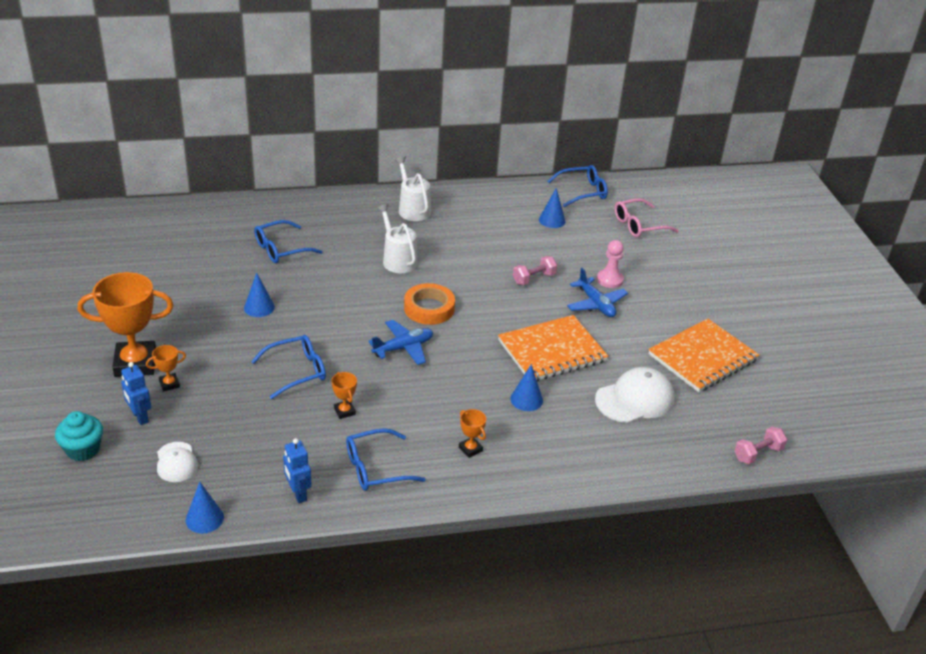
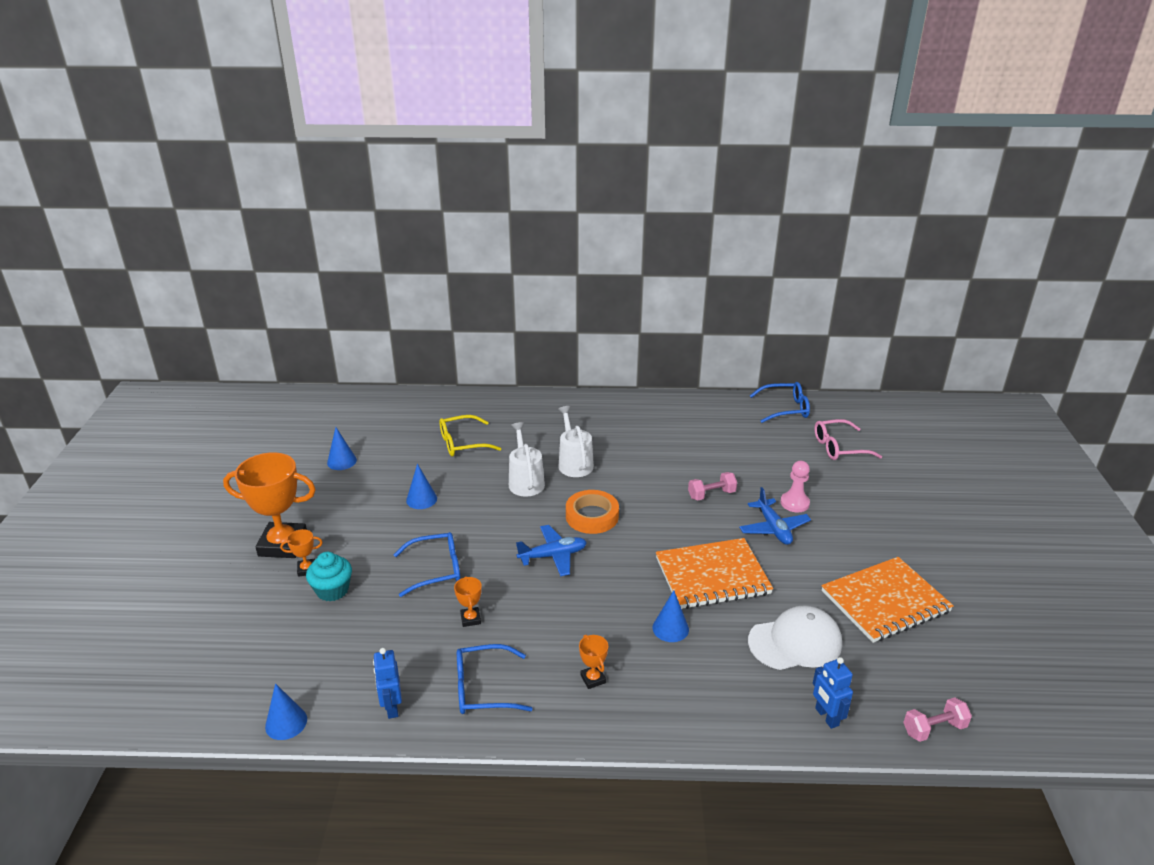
camera: 15 degrees right, 5 degrees down
(83, 449) = (198, 629): turquoise cupcake -> turquoise cupcake (332, 590)
(140, 417) = (265, 601): blue robot -> blue robot (826, 717)
(176, 462) = (282, 655): white cap -> none
(281, 249) = (462, 443): blue glasses -> yellow glasses
(412, 209) = (604, 414): white watering can -> white watering can (525, 481)
(552, 220) = (745, 435): blue cone -> blue cone (341, 461)

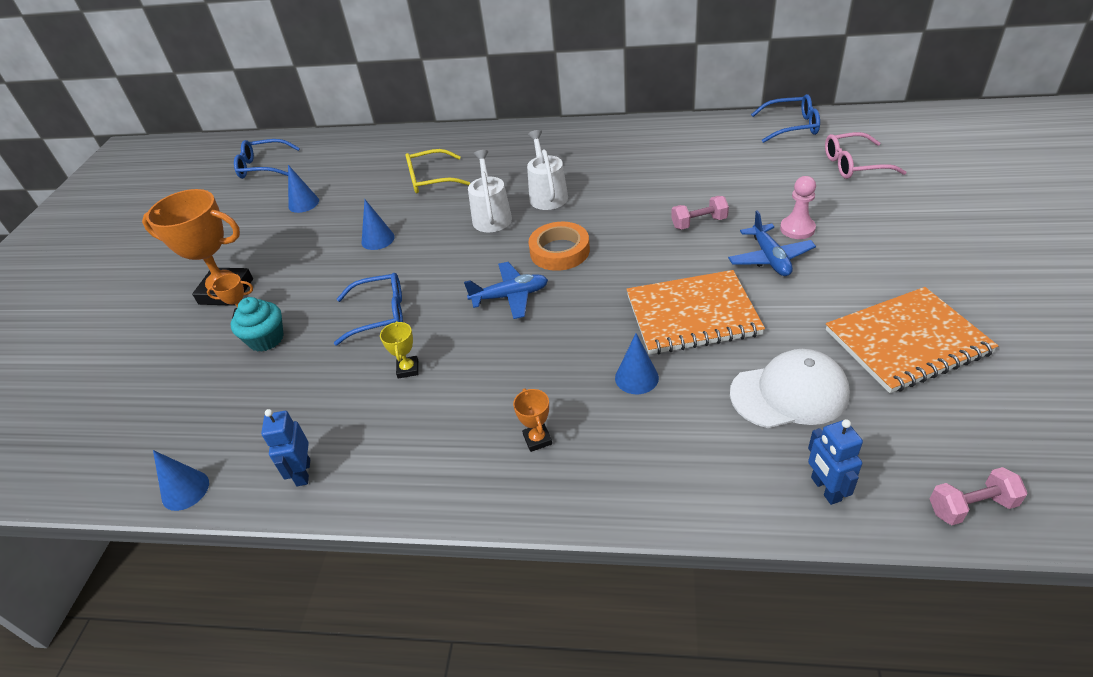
camera: 10 degrees right, 10 degrees up
(470, 619) = (408, 369): orange trophy -> yellow trophy
(483, 688) = (408, 450): blue glasses -> blue glasses (263, 167)

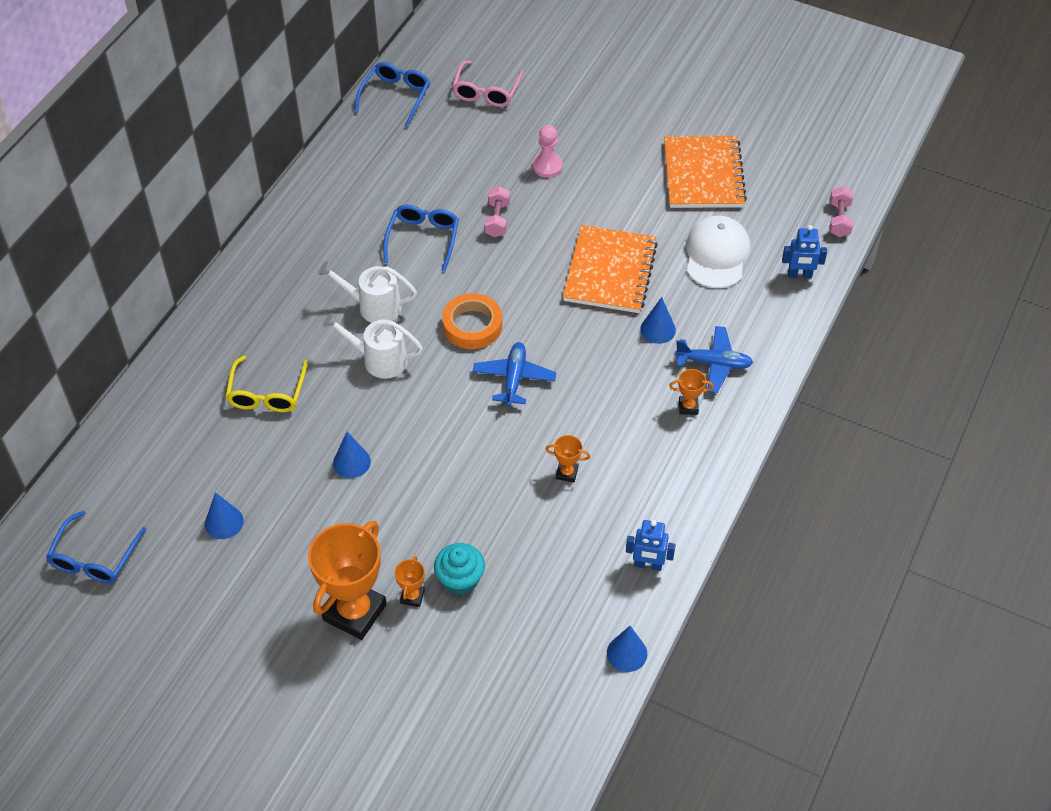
camera: 75 degrees left, 10 degrees up
(380, 314) = (479, 480): blue glasses -> blue glasses (423, 239)
(408, 369) = (567, 473): yellow trophy -> orange trophy
(770, 258) = (573, 199): blue plane -> blue plane (714, 364)

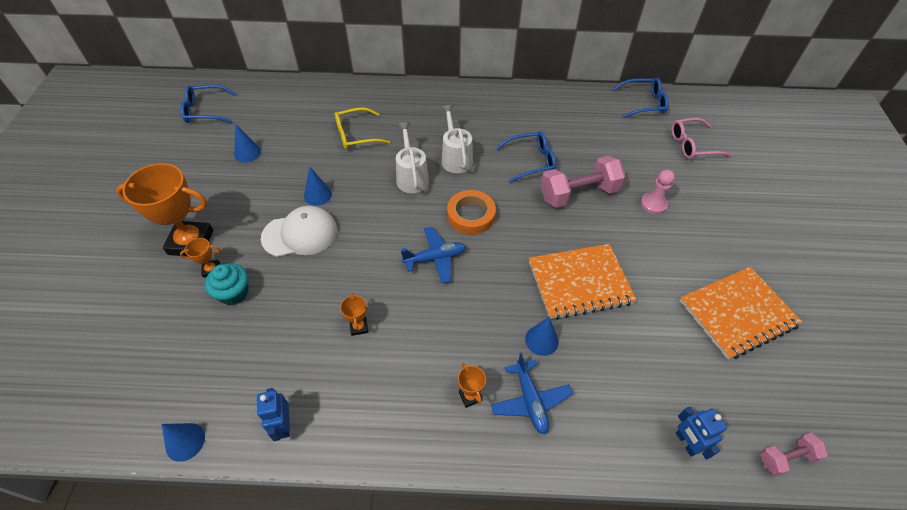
camera: 65 degrees right, 0 degrees up
(497, 220) = (578, 194): pink dumbbell -> pink dumbbell, size x1.84
(717, 255) = (656, 357): white cap -> white cap (300, 234)

